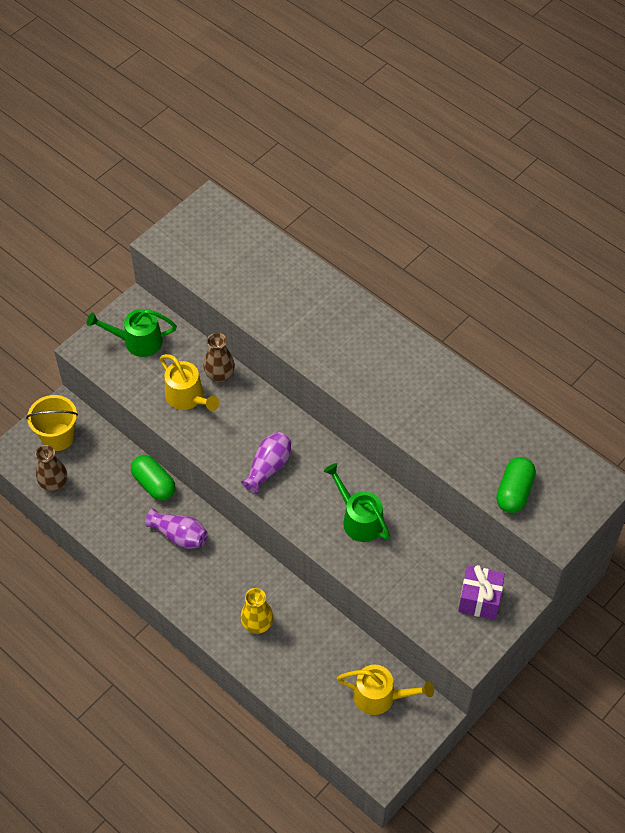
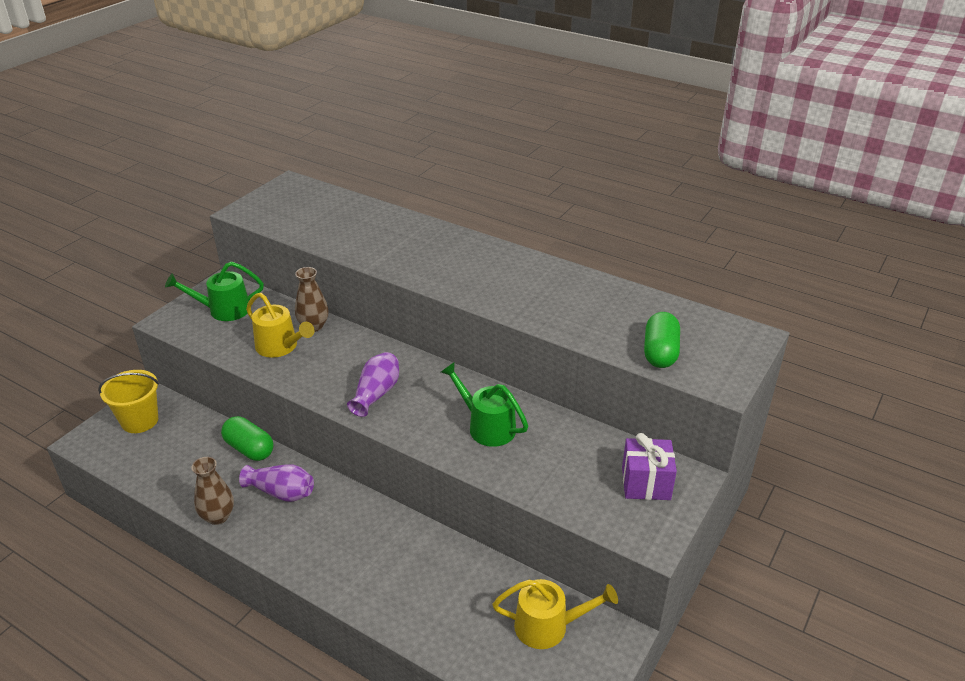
camera: 10 degrees left, 20 degrees down
(54, 484) = (133, 463): brown vase -> brown vase (218, 516)
(257, 624) = (383, 569): yellow vase -> none

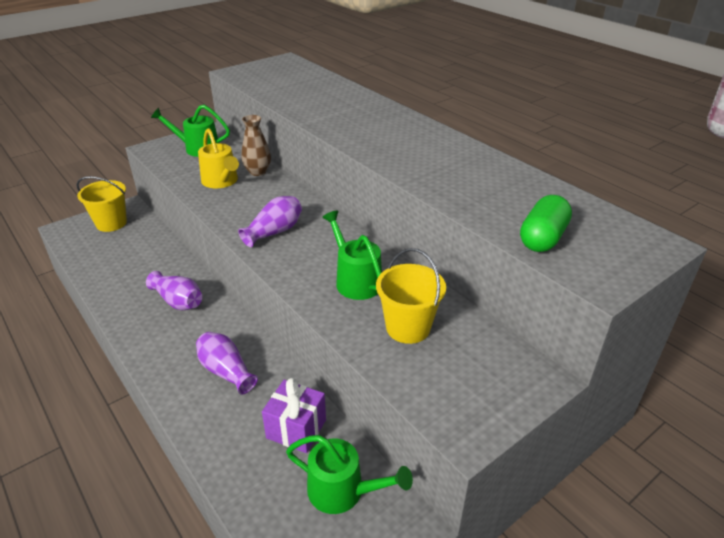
camera: 20 degrees right, 0 degrees up
(218, 516) = (118, 307): brown vase -> none
(249, 449) = (176, 262): green capsule -> none
(378, 551) = (226, 371): none -> purple vase
(548, 626) = (343, 491): yellow watering can -> green watering can
(559, 461) = (408, 328): none -> yellow bucket
(646, 483) = (488, 372): purple gift -> purple gift (296, 429)

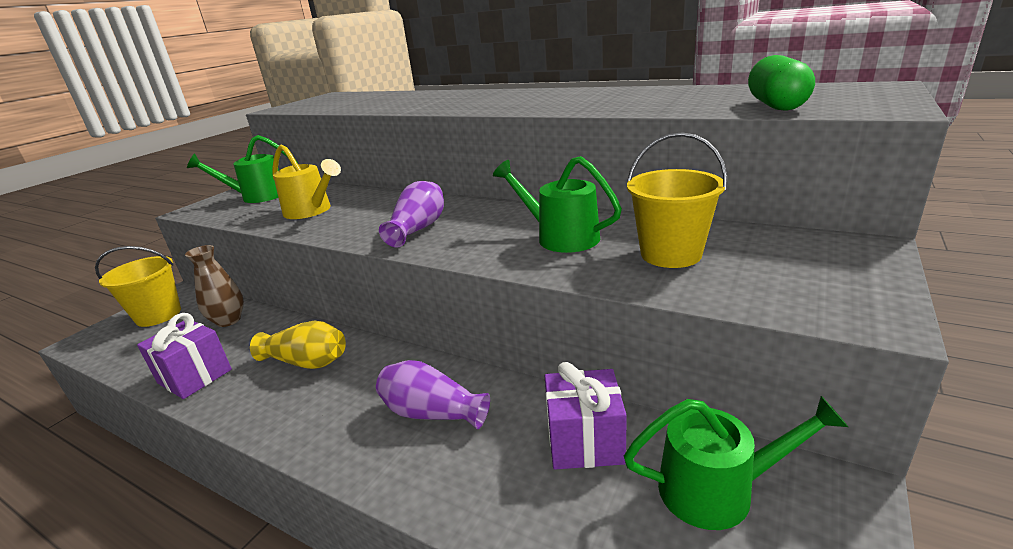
camera: 20 degrees left, 10 degrees down
(112, 286) = (195, 376): none -> purple gift
(178, 301) = (307, 362): purple vase -> yellow vase
(258, 172) = (351, 195): brown vase -> brown vase (228, 320)

